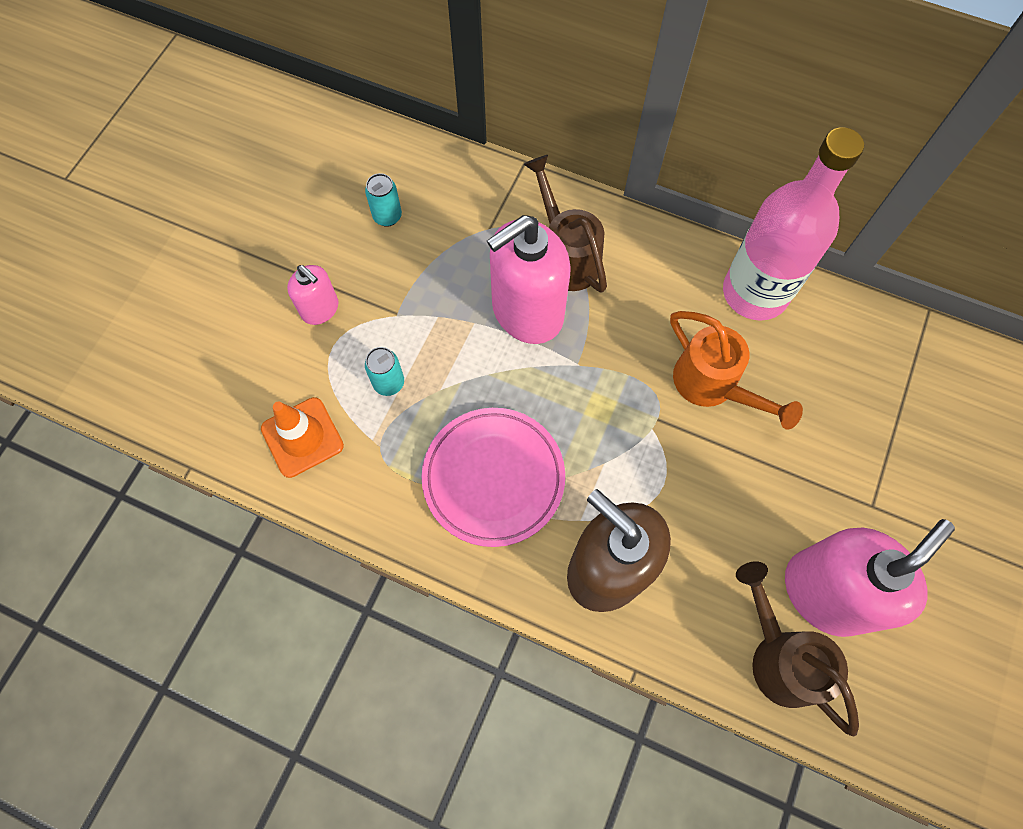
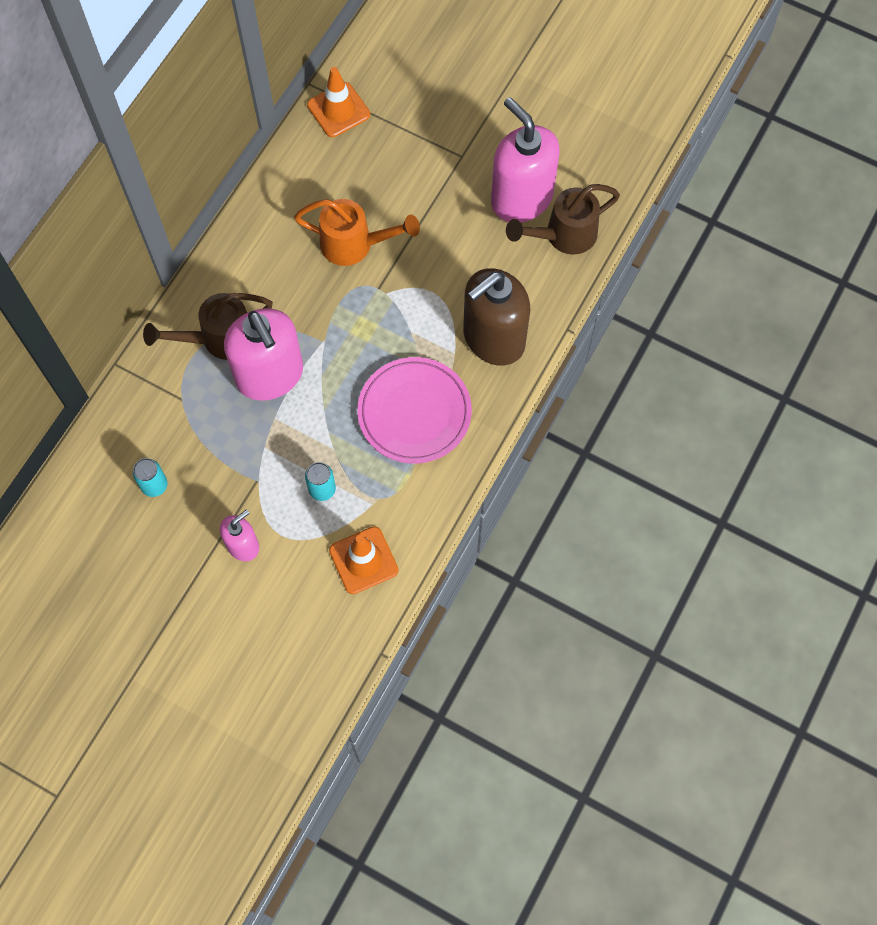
camera: 85 degrees left, 0 degrees up
(713, 386) = (355, 245): orange watering can -> orange watering can turned 45 degrees clockwise
(755, 293) = (276, 201): pink bottle -> none
(901, 347) = (338, 110): none -> orange traffic cone

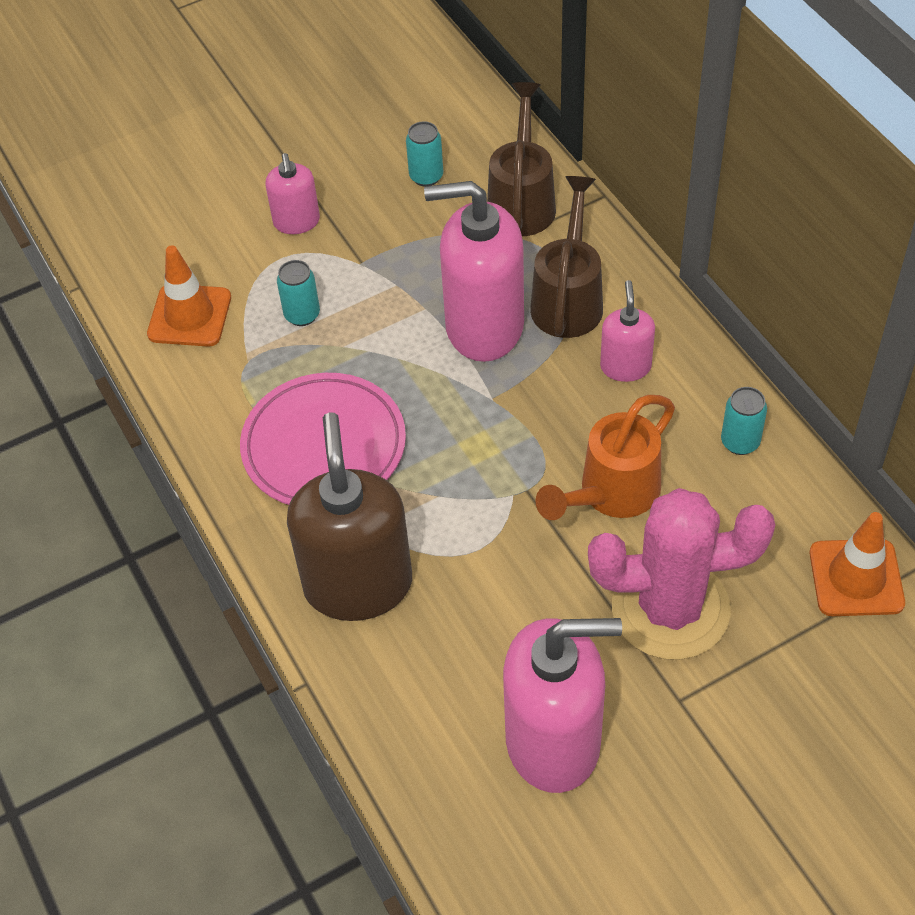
camera: 125 degrees right, 15 degrees down
(257, 281) = (625, 366): none -> pink soap dispenser
(279, 198) = (740, 442): none -> turquoise can
(411, 183) = (670, 608): none -> pink cactus
(563, 236) = (453, 764): brown watering can -> brown watering can (522, 200)

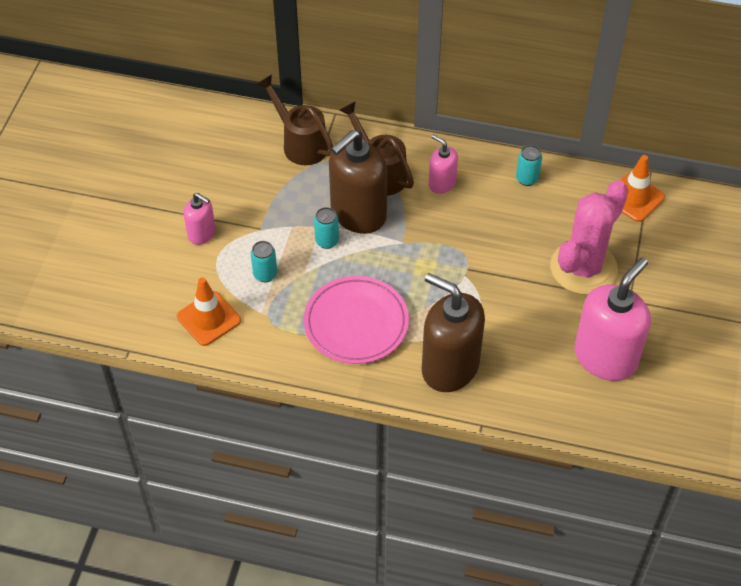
camera: 50 degrees left, 0 degrees up
(426, 176) = (238, 165): turquoise can -> turquoise can (327, 241)
(483, 327) = (358, 214): pink soap dispenser -> brown soap dispenser
(611, 494) = (504, 242): orange watering can -> none

